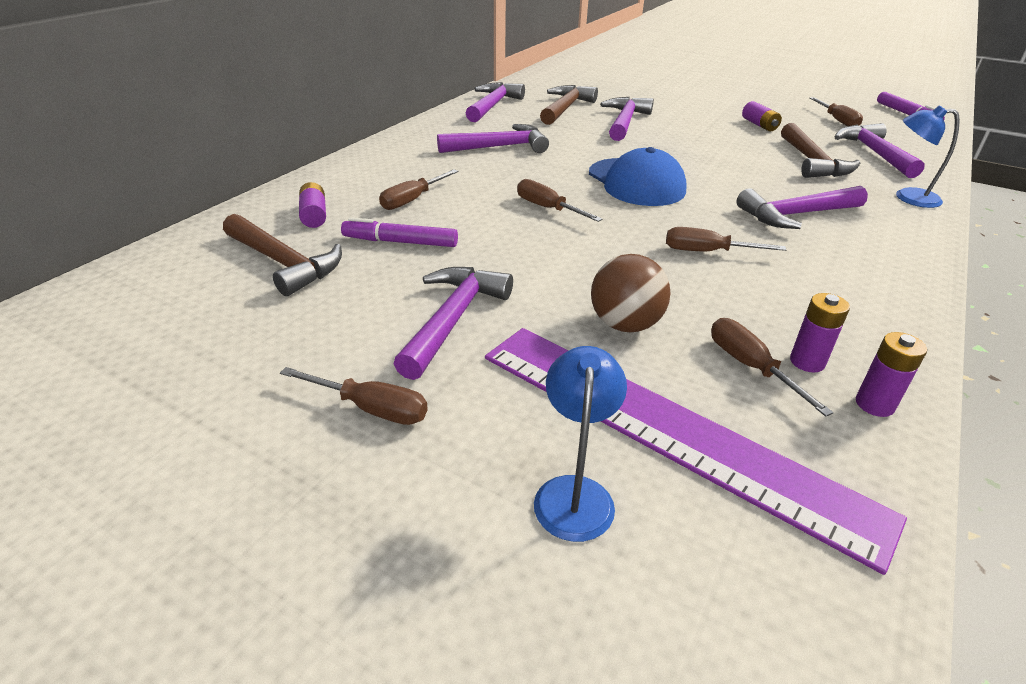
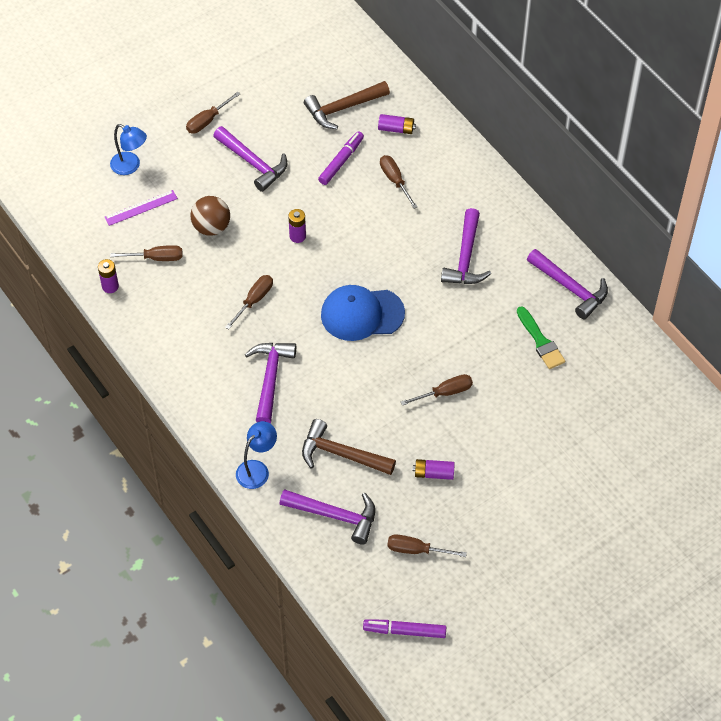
camera: 115 degrees right, 20 degrees up
(547, 208) = (348, 246): brown screwdriver -> brown screwdriver (445, 392)
(565, 108) = (540, 341): brown hammer -> green brush
(625, 122) = (486, 370): purple hammer -> none
(667, 430) = (141, 208): purple ruler -> purple ruler, size x0.41
(807, 362) = (146, 281): purple battery -> purple battery (297, 236)

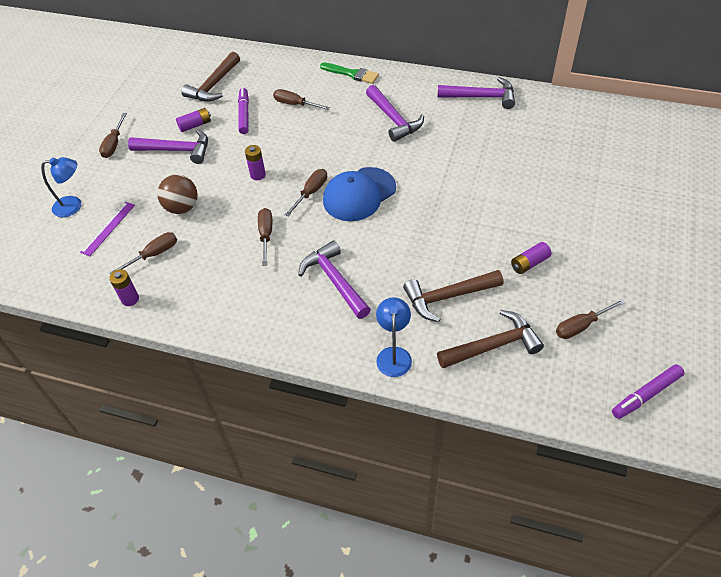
camera: 35 degrees left, 5 degrees down
(335, 516) = (493, 345): purple hammer -> brown hammer
(396, 129) = (265, 77): purple battery -> purple battery (195, 125)
(445, 392) = (474, 206): brown screwdriver -> brown screwdriver (311, 192)
(540, 341) = (500, 136): green brush -> green brush (352, 74)

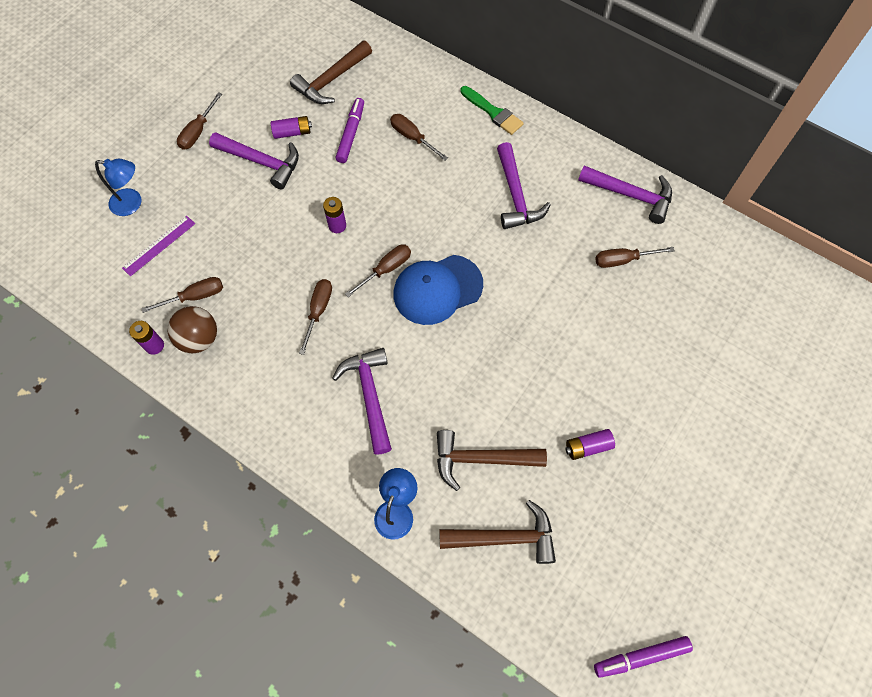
camera: 15 degrees right, 15 degrees up
(182, 207) = (243, 244): brown ball -> brown ball (199, 339)
(581, 326) = (609, 547): brown screwdriver -> brown screwdriver (623, 260)

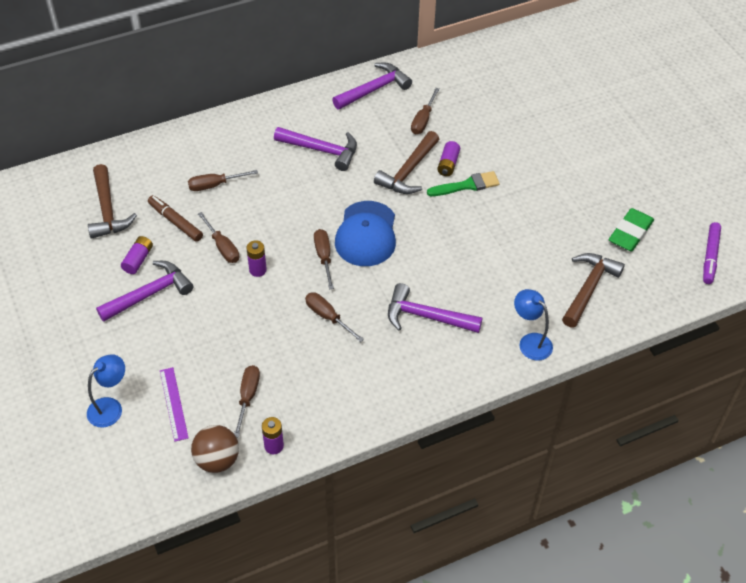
camera: 60 degrees left, 15 degrees down
(198, 131) = (75, 326): brown screwdriver -> brown screwdriver (222, 247)
(199, 339) = (292, 410): brown ball -> brown ball (217, 460)
(351, 134) = (175, 222): purple marker -> brown marker
(481, 459) = (522, 273): brown hammer -> brown hammer (408, 171)
(493, 112) = (235, 126): green brush -> green brush (467, 185)
(587, 447) = (551, 211): purple battery -> purple battery (448, 164)
(614, 546) = (630, 233): none -> green eraser

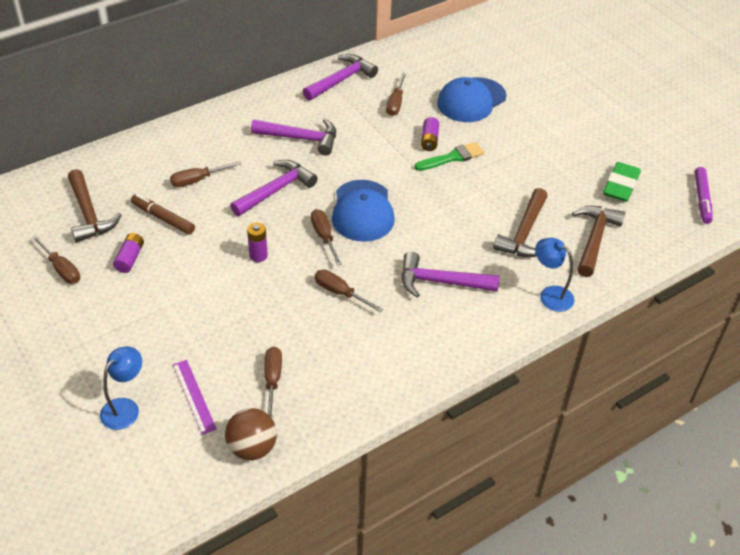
camera: 10 degrees left, 5 degrees down
(150, 294) = (148, 290): purple hammer -> purple hammer (276, 190)
(222, 247) = (217, 237): brown screwdriver -> brown screwdriver (61, 269)
(274, 446) = (310, 426): purple battery -> none
(408, 171) = (392, 150): brown hammer -> brown hammer (524, 233)
(500, 124) = (471, 100): none -> blue cap

